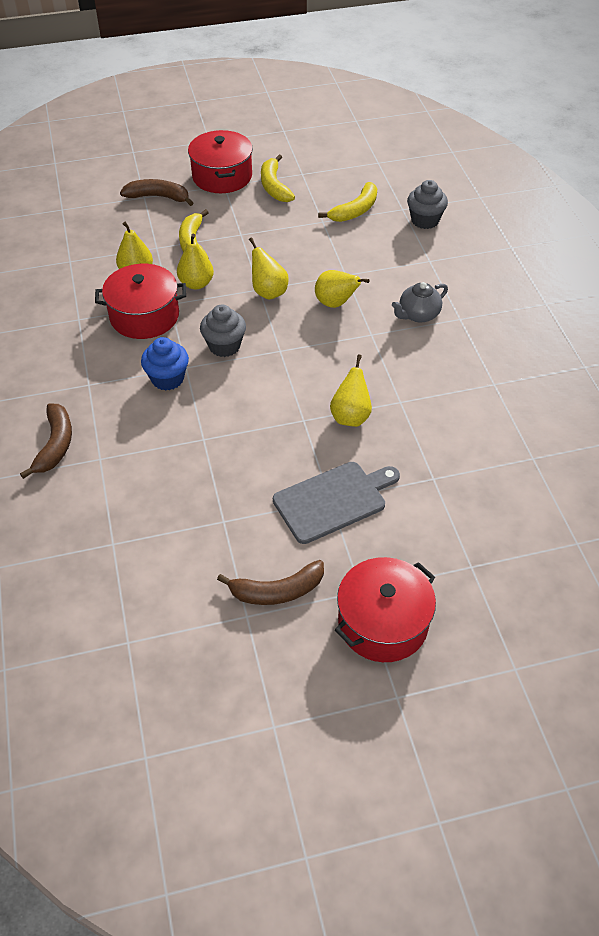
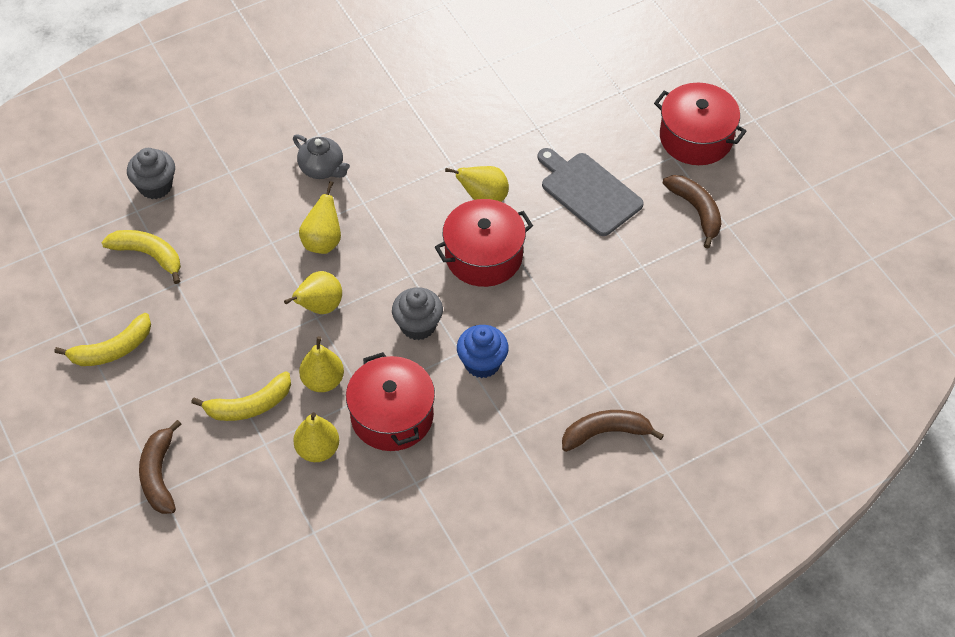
camera: 105 degrees left, 5 degrees up
(222, 176) = (99, 414): red pot -> red pot (483, 256)

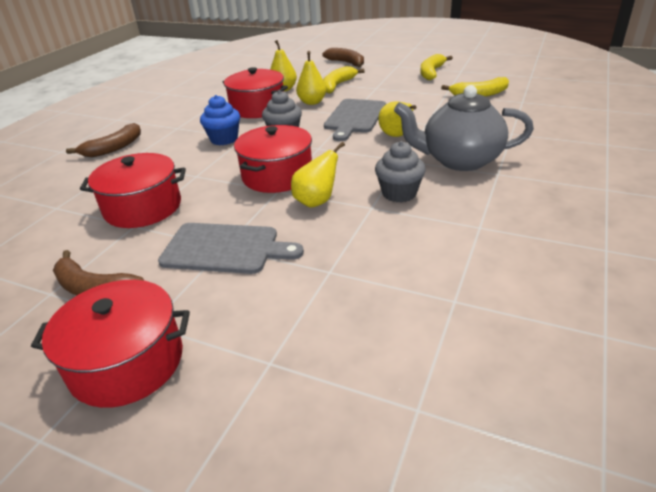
camera: 145 degrees right, 20 degrees down
(155, 186) = (535, 111): grey cupcake -> grey cupcake (399, 193)
(319, 307) = (354, 117): yellow pear -> grey cutting board
(322, 168) = (459, 160): grey teapot -> grey teapot, size x1.83
(623, 288) = (143, 207): none -> red pot

